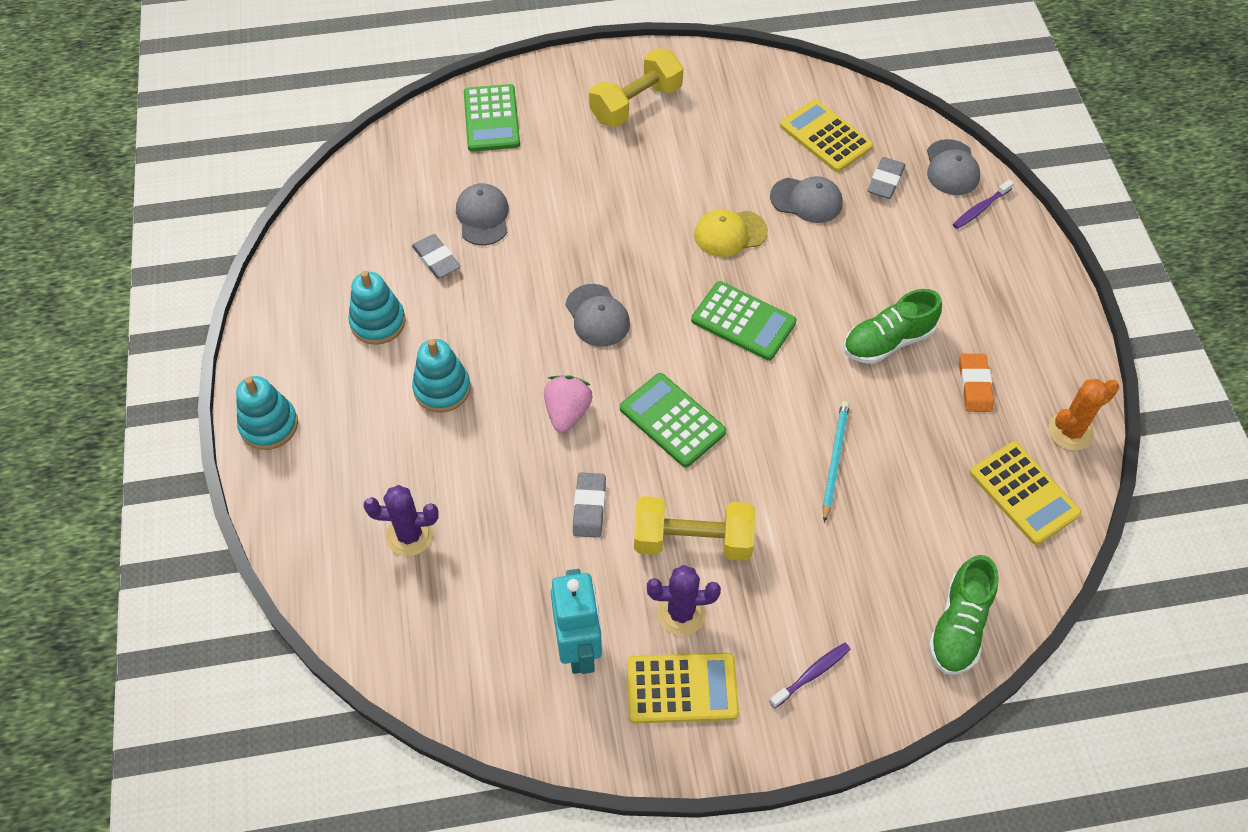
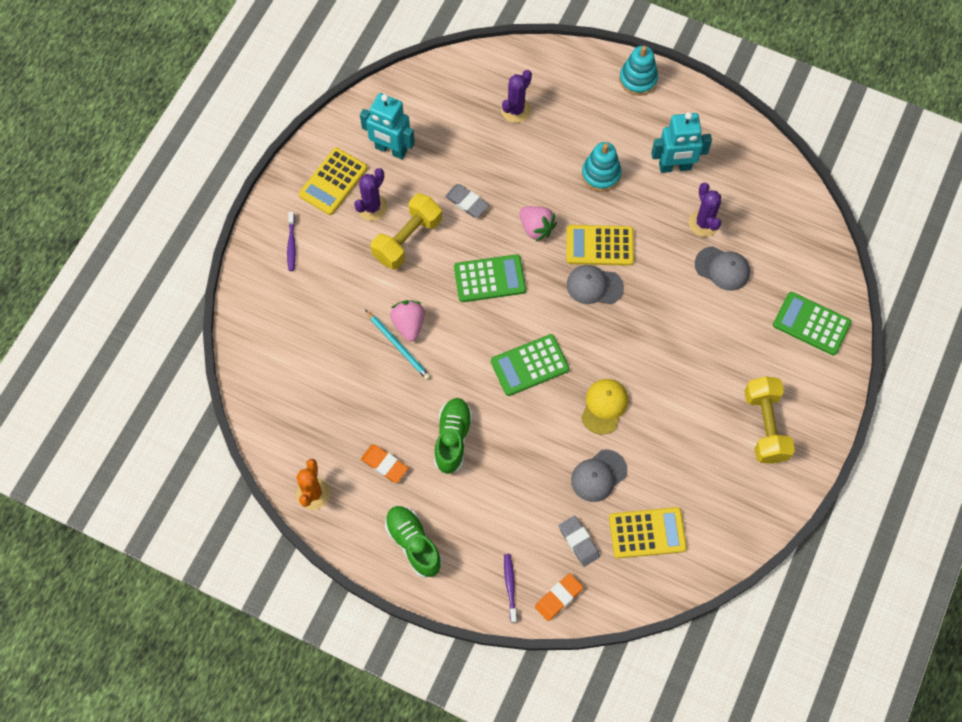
camera: 125 degrees right, 10 degrees up
(378, 322) = (675, 167): turquoise stacking toy -> turquoise robot
(436, 259) = (704, 223): grey eraser -> purple cactus
(799, 466) = (409, 324): none -> pink strawberry
(951, 168) = (558, 598): grey cap -> orange eraser
(958, 626) = (257, 333): green shoe -> green shoe (413, 544)
(1024, 493) = (298, 432): yellow calculator -> yellow calculator (599, 246)

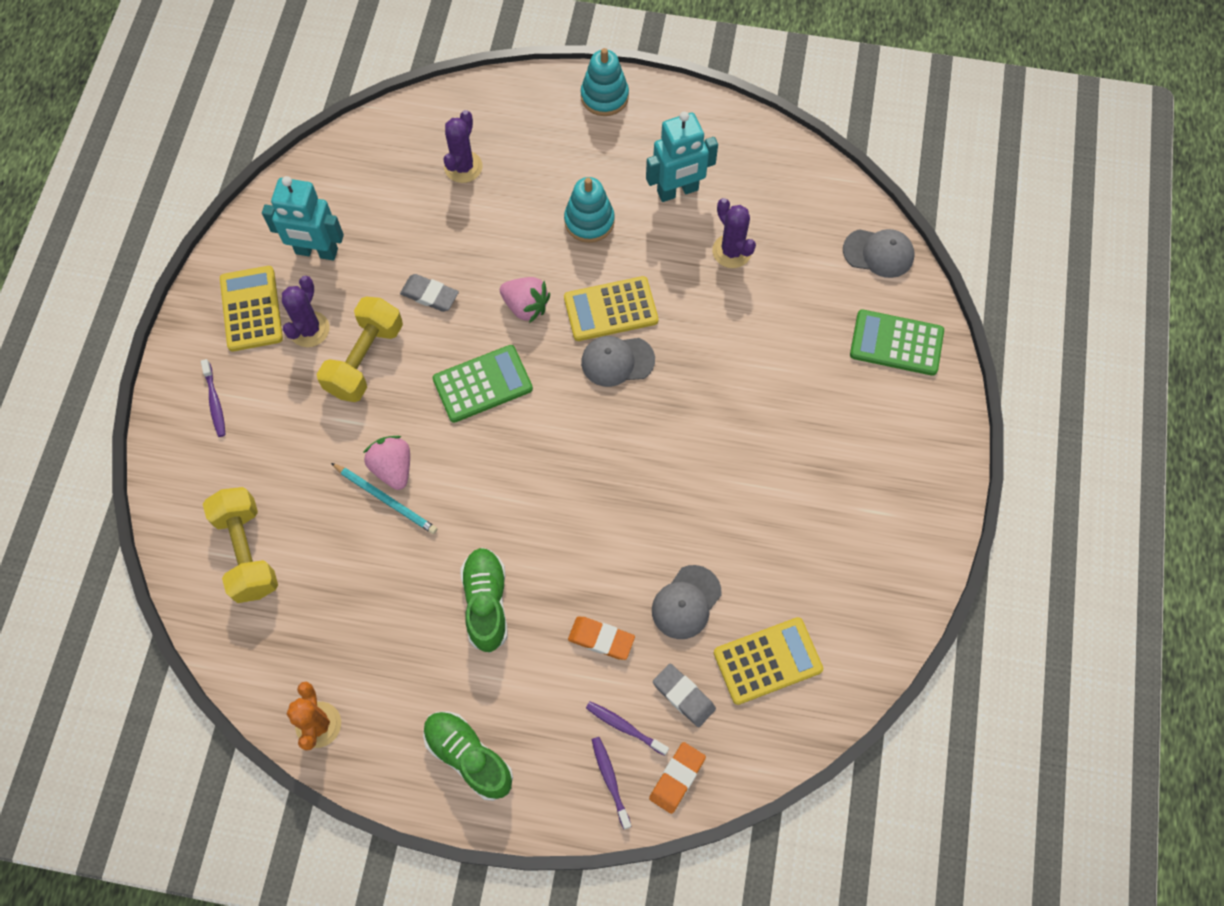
camera: 15 degrees left, 0 degrees up
(333, 182) = (251, 309): yellow calculator -> yellow calculator turned 150 degrees clockwise
(384, 464) = (405, 660): orange eraser -> orange eraser (601, 639)
(529, 365) = (561, 482): green calculator -> none
(530, 552) = (624, 727): none -> purple toothbrush
(604, 406) = (670, 511): yellow cap -> none
(722, 268) = (769, 301): grey cap -> grey cap (878, 253)
(765, 426) = (876, 485): yellow dumbbell -> yellow dumbbell (247, 552)

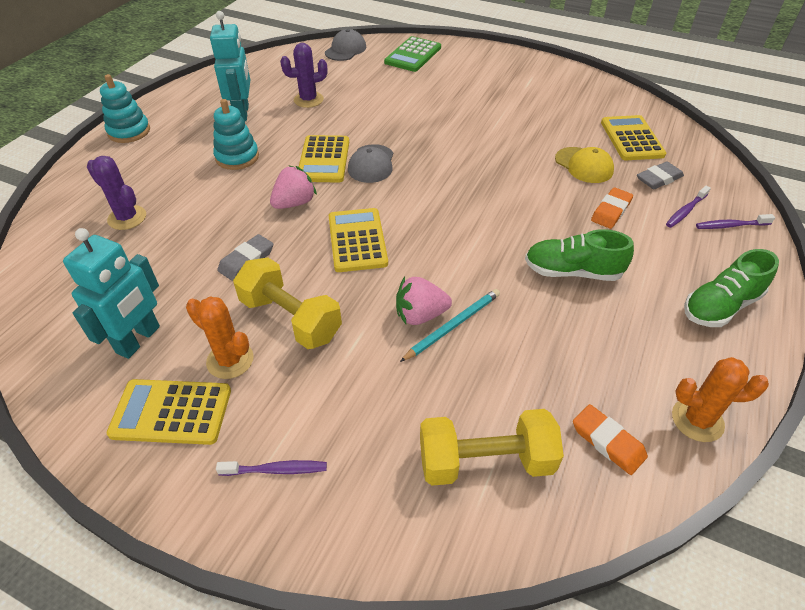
camera: 75 degrees left, 20 degrees down
(309, 329) = (230, 360): purple cactus -> orange cactus
(482, 384) = (357, 240): green calculator -> yellow calculator
(677, 778) = (724, 192): orange eraser -> orange eraser (608, 441)
(686, 602) = (584, 165): grey cap -> yellow cap

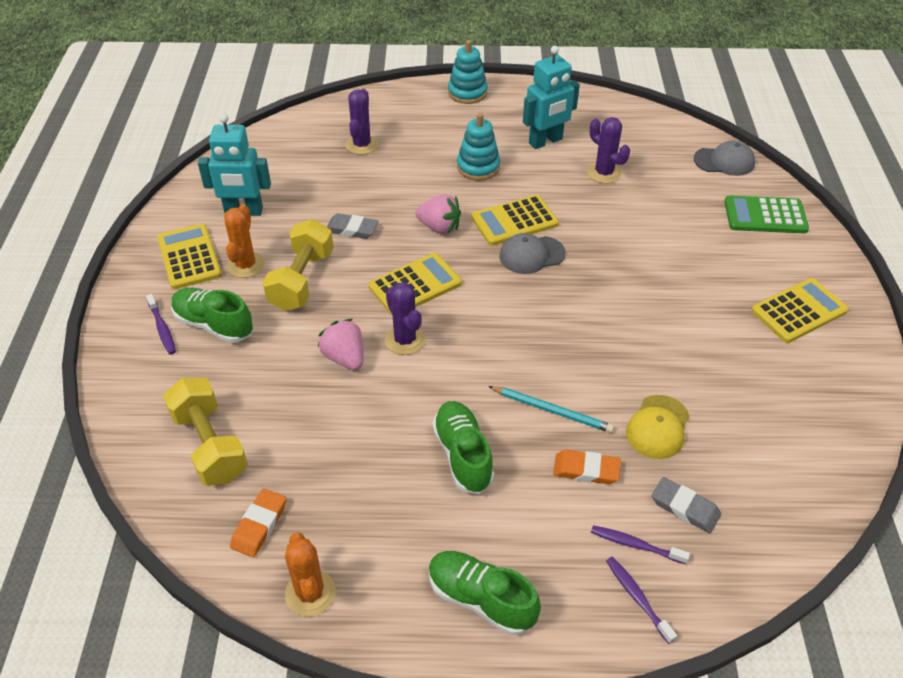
camera: 65 degrees right, 0 degrees up
(305, 414) = (214, 325): none -> green shoe
(422, 267) = (405, 340): none -> purple cactus
(453, 325) = (343, 383): turquoise pencil -> turquoise pencil (552, 410)
(631, 139) = (754, 465): yellow calculator -> yellow calculator (798, 311)

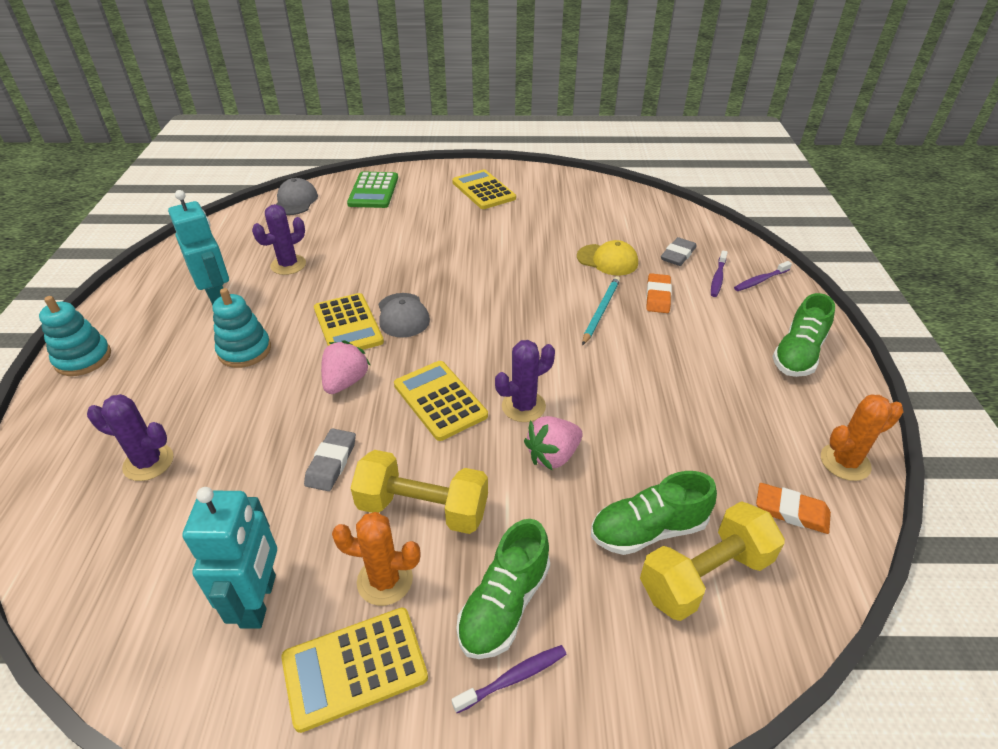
camera: 90 degrees left, 5 degrees down
(463, 455) = (662, 364): green shoe -> green shoe (648, 530)

